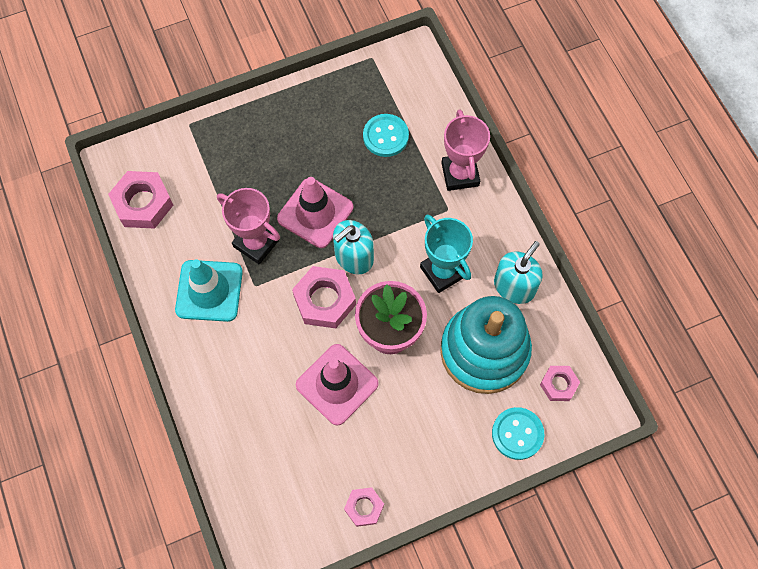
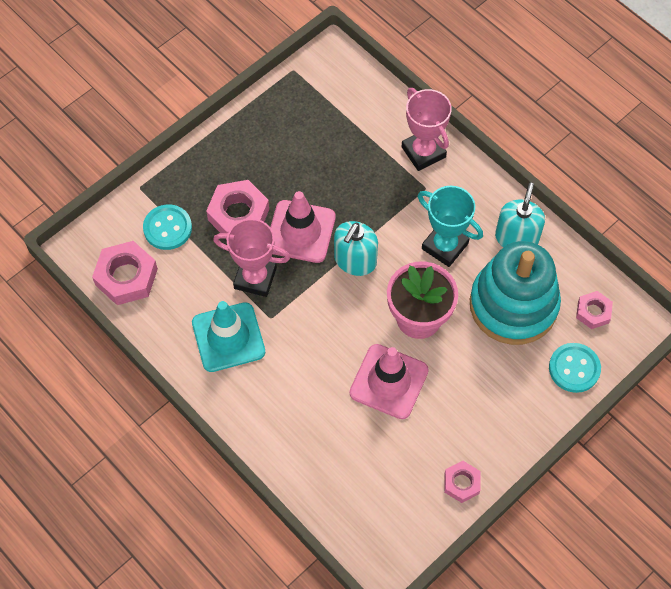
camera: 20 degrees left, 5 degrees down
(324, 300) = (344, 309): pink nut -> pink nut (238, 214)
(385, 136) = (338, 139): turquoise button -> turquoise button (167, 228)

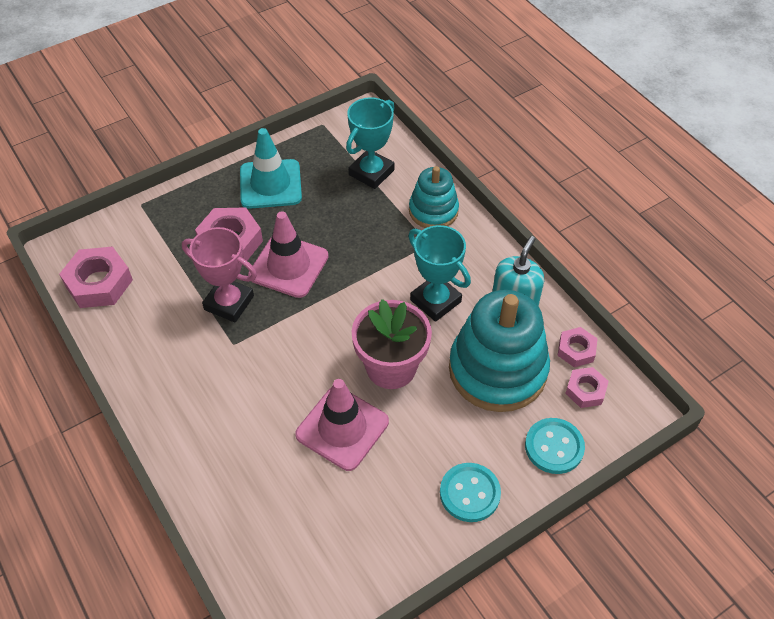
camera: 10 degrees right, 10 degrees down
(167, 228) = (155, 244): turquoise button -> turquoise button (469, 493)
(228, 337) = (183, 356): turquoise traffic cone -> turquoise traffic cone (270, 184)
(355, 118) = (371, 172): none -> turquoise trophy
(355, 260) = (337, 301): turquoise soap dispenser -> none
(423, 152) = (433, 211): pink trophy -> turquoise stacking toy
(461, 483) = (398, 554): pink nut -> pink nut (576, 350)

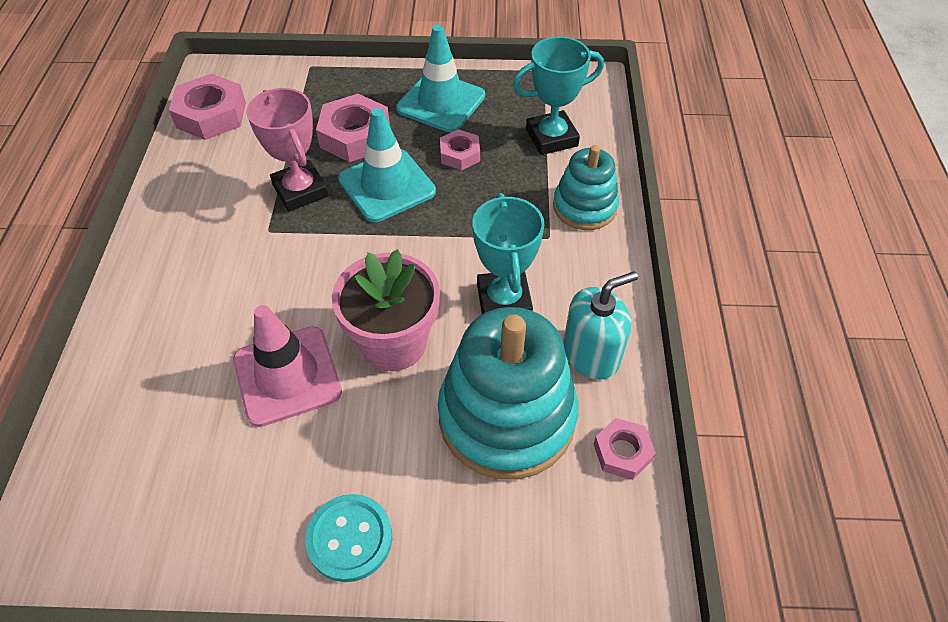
camera: 35 degrees right, 0 degrees up
(288, 266) = (387, 186): pink traffic cone -> turquoise traffic cone
(554, 447) = (494, 552): turquoise button -> none
(585, 390) = (593, 508): pink nut -> pink nut (460, 154)

